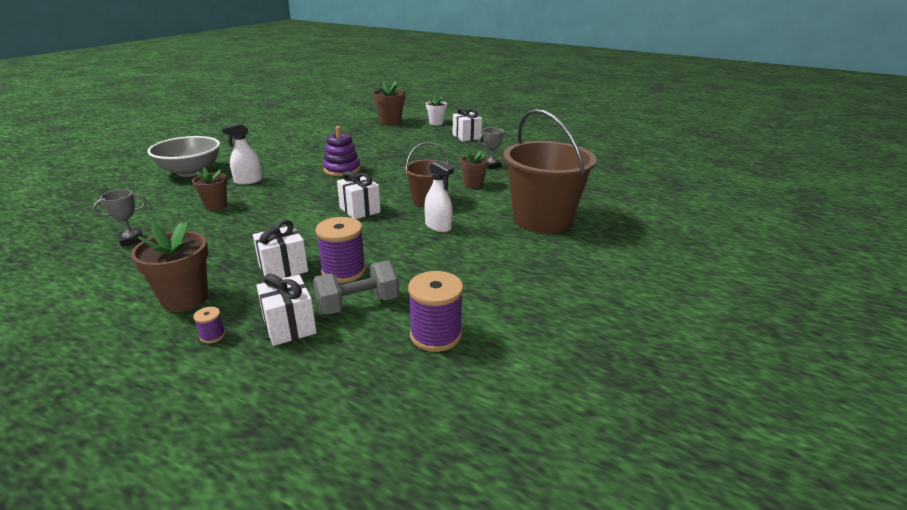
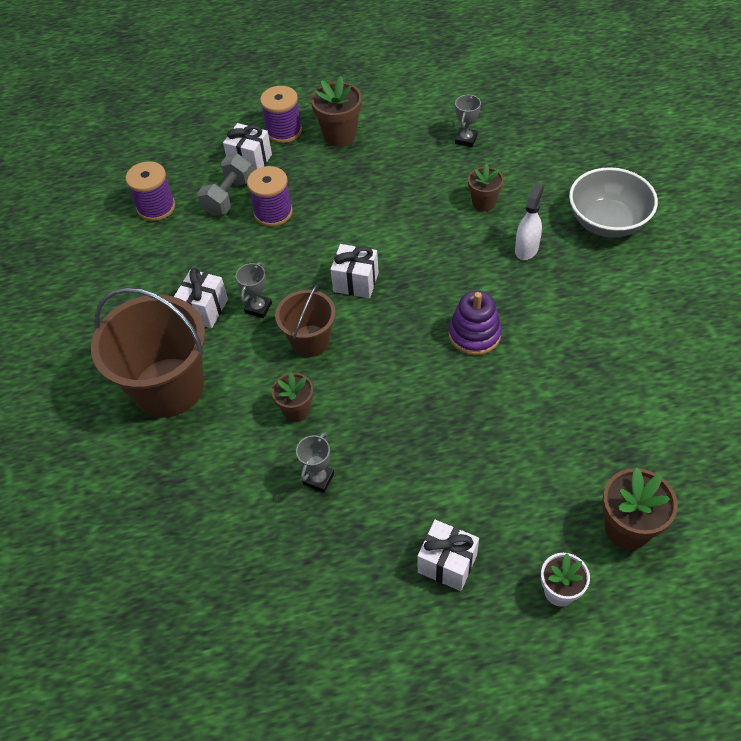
camera: 145 degrees right, 25 degrees up
(212, 335) = (284, 131): purple spool -> purple spool, size x2.20
(283, 268) = (318, 188): white gift -> white gift (204, 309)
(438, 226) = (258, 308): white spray bottle -> grey trophy

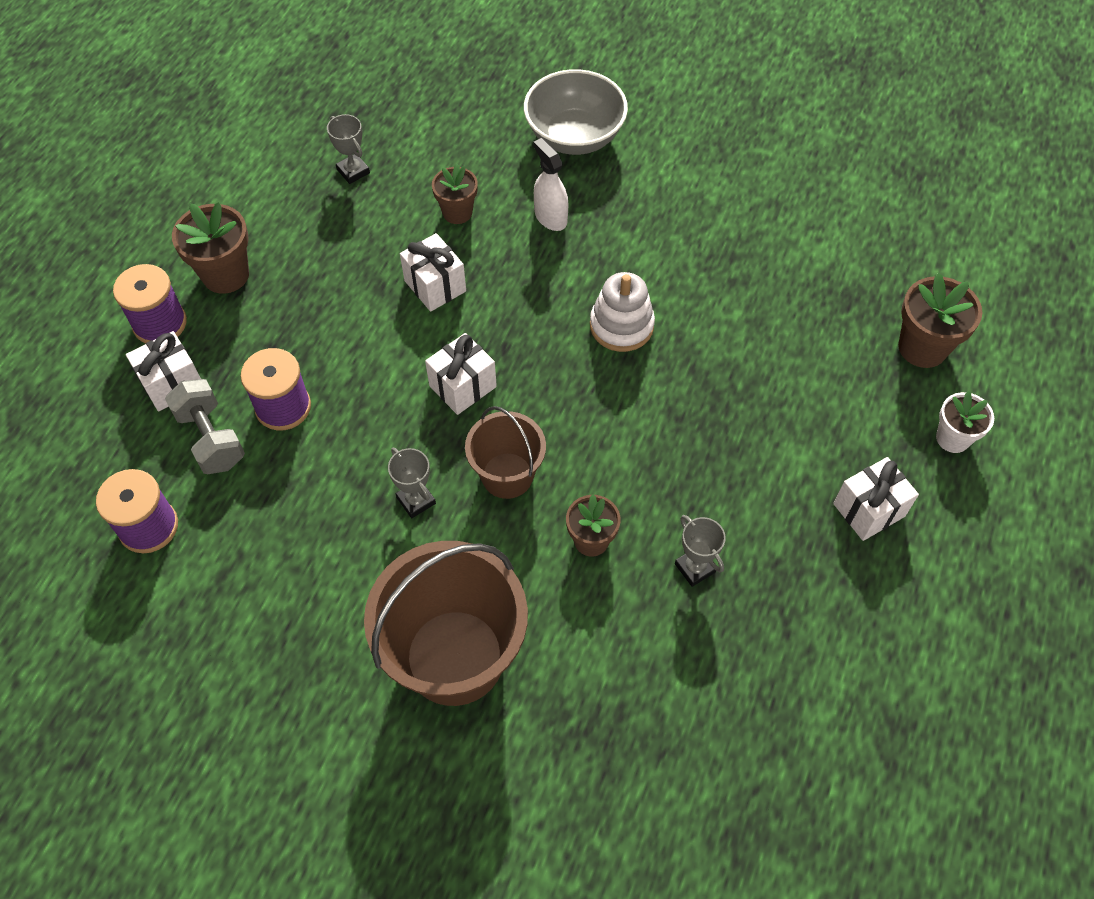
camera: 60 degrees left, 5 degrees up
(204, 309) = (369, 558): white gift -> white gift (435, 286)
(474, 334) = (621, 326): purple stacking toy -> white stacking toy

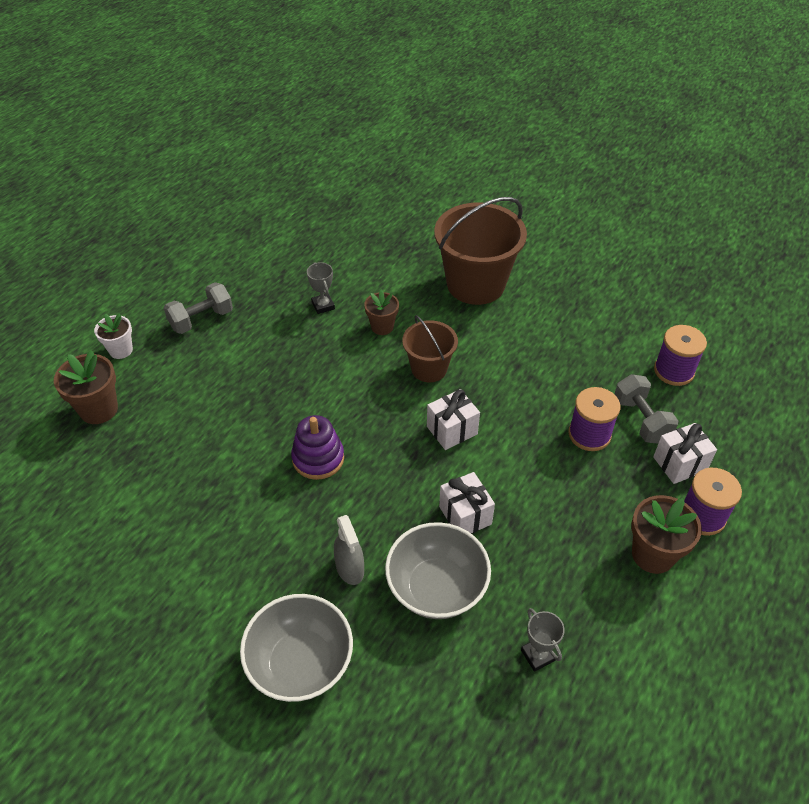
camera: 170 degrees left, 10 degrees down
(416, 500) = (493, 362): grey trophy -> none
(457, 212) = (436, 587): brown flower pot -> grey bowl
(550, 217) = (350, 568): white spray bottle -> grey spray bottle
(621, 326) = (318, 458): white stacking toy -> purple stacking toy
(869, 510) = (201, 319): white gift -> grey dumbbell

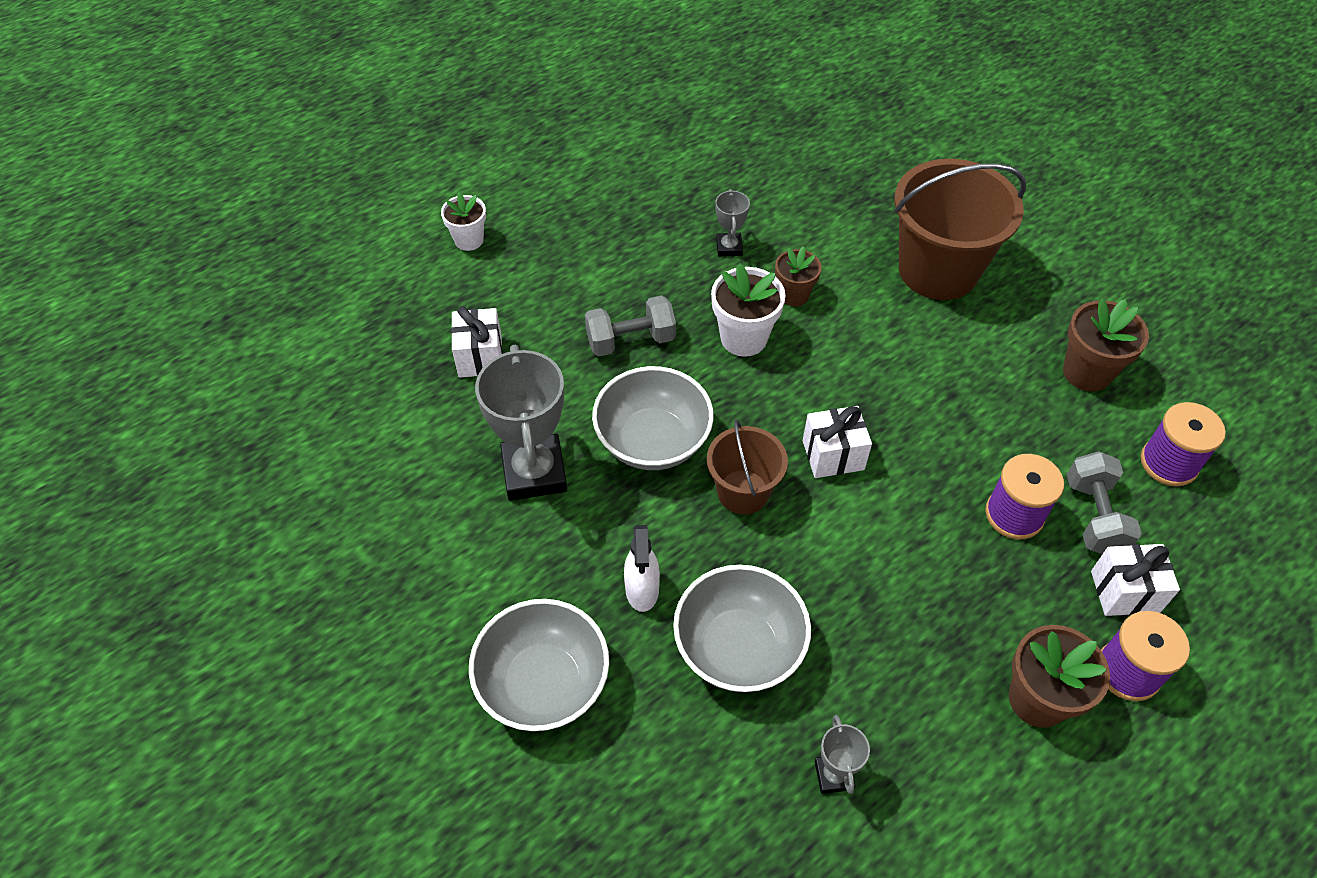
camera: 20 degrees right, 5 degrees up
(99, 409) = (420, 306): brown flower pot -> brown flower pot (1087, 372)
(201, 319) = (575, 226): grey dumbbell -> grey dumbbell (630, 340)
(235, 507) = (534, 472): none -> grey trophy
(318, 458) = (653, 441): purple stacking toy -> grey bowl
(350, 568) = (642, 589): grey spray bottle -> white spray bottle
(357, 366) = (743, 338): none -> white flower pot
(429, 368) = (833, 366): brown bucket -> brown bucket (743, 492)
(465, 515) = (809, 569): white gift -> white gift (480, 357)

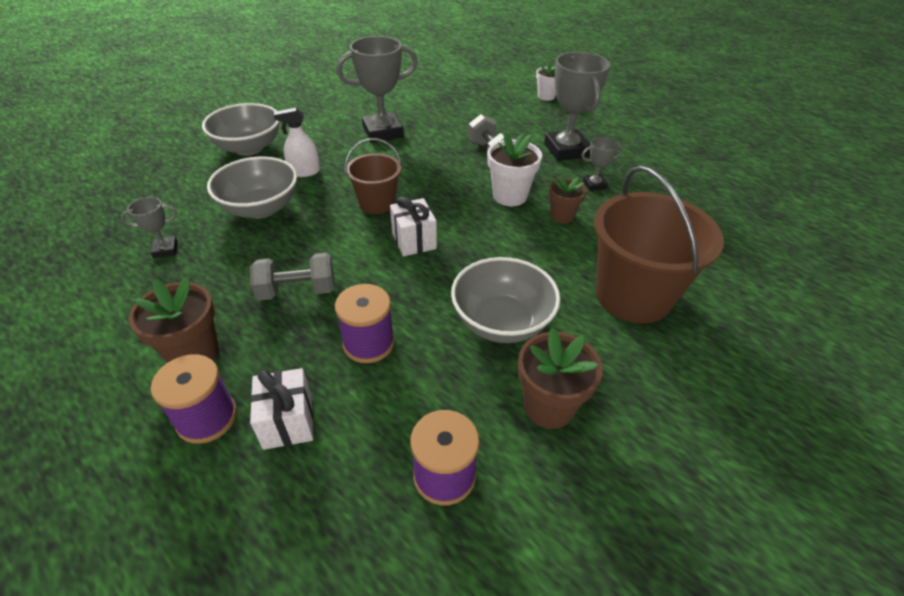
camera: 80 degrees right, 10 degrees down
(480, 357) = (460, 109): white gift -> none
(638, 254) = (566, 150): none -> grey trophy
(653, 441) = (412, 167): grey bowl -> grey bowl (502, 322)
(1094, 516) = (370, 402): grey dumbbell -> grey dumbbell (297, 291)

